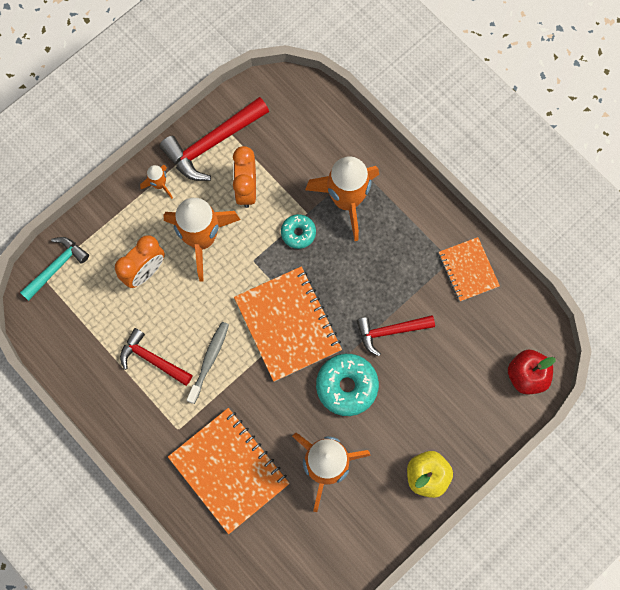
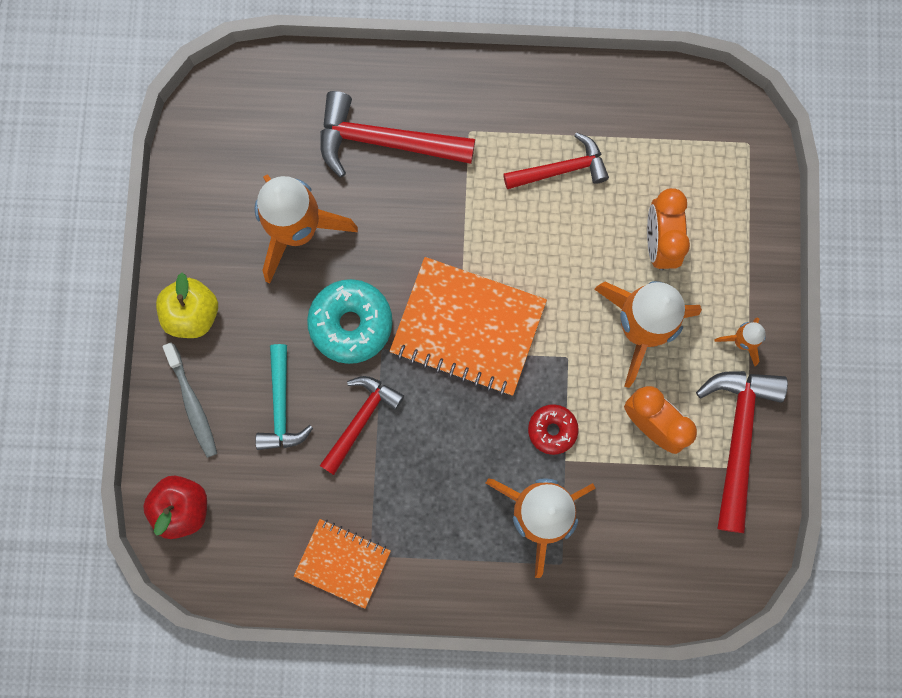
camera: 135 degrees right, 5 degrees up
(57, 267) = (746, 164): turquoise hammer -> turquoise hammer (281, 406)
(209, 360) = (507, 220): grey toothbrush -> grey toothbrush (192, 404)
(229, 470) = (384, 141): orange notebook -> red hammer
(298, 233) = (552, 430): turquoise donut -> red donut

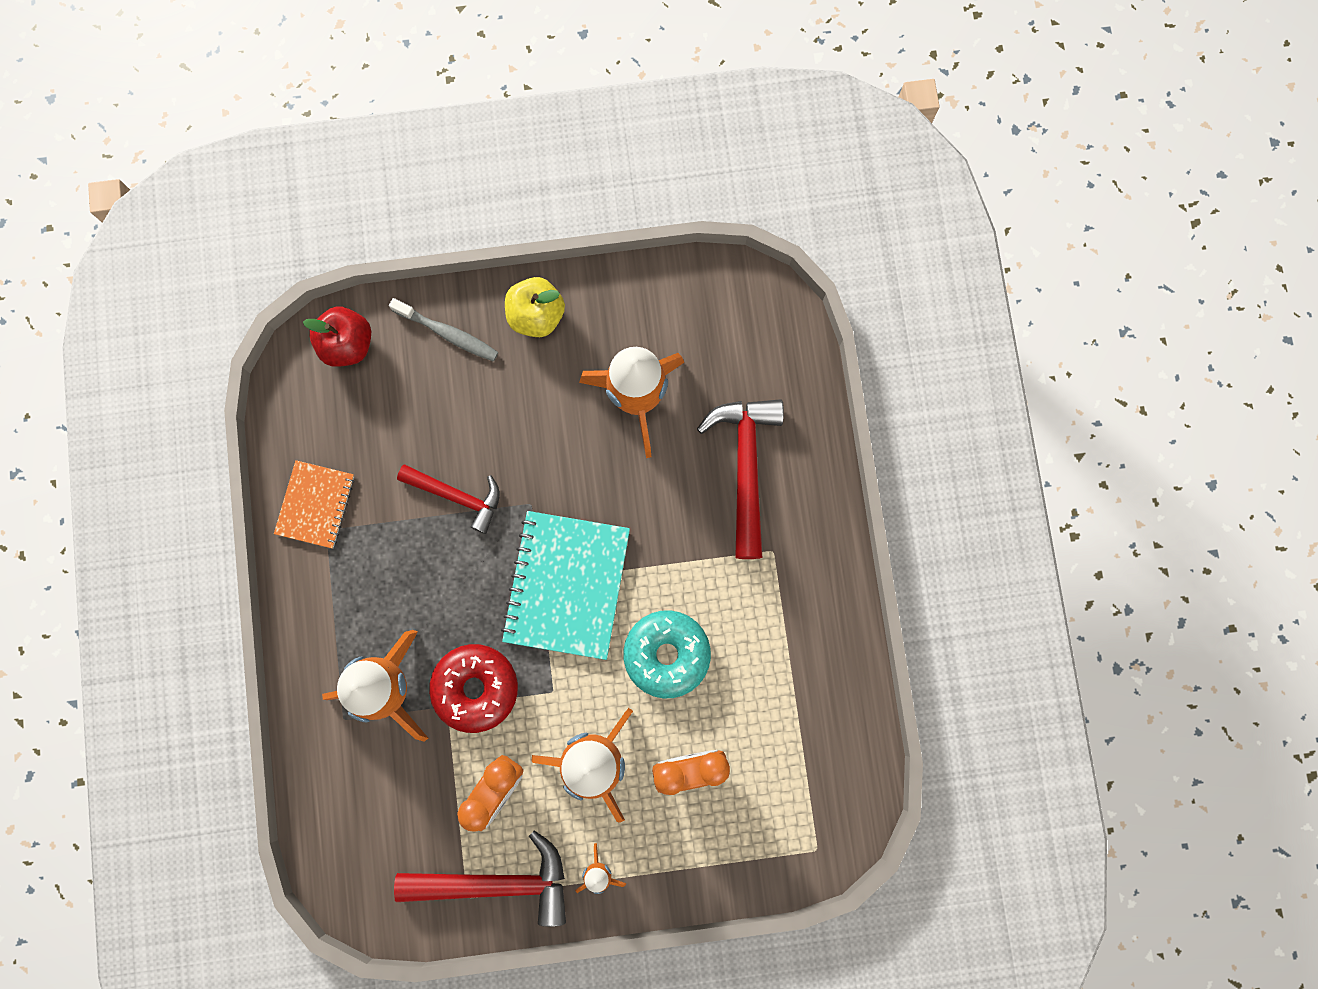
camera: 80 degrees right, 0 degrees up
(192, 404) = (448, 333): grey toothbrush -> grey toothbrush turned 120 degrees counterclockwise
(281, 406) = (458, 417): turquoise hammer -> none
(351, 324) = (551, 469): turquoise donut -> turquoise donut (666, 654)
(468, 327) = (566, 585): orange notebook -> turquoise notebook
(552, 430) = (475, 688): red donut -> red donut, size x1.71
(561, 169) = (750, 653): red hammer -> none

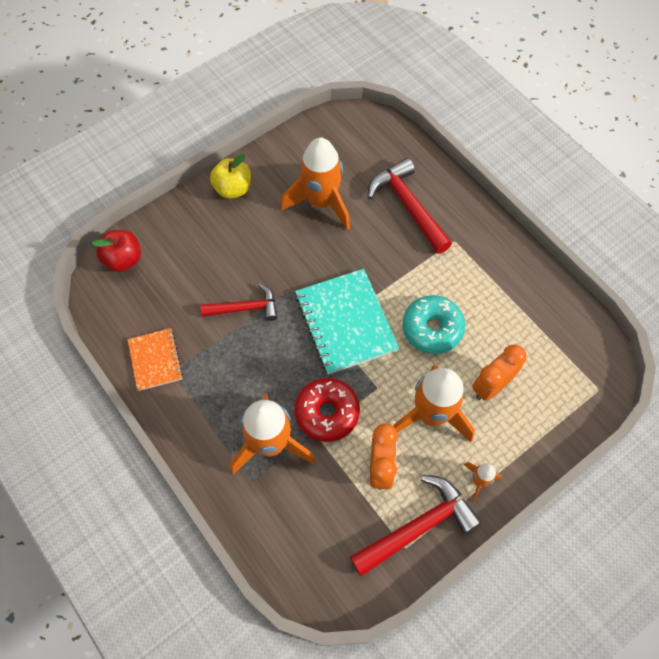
camera: 30 degrees left, 15 degrees down
(448, 333) = (184, 223): grey toothbrush -> none

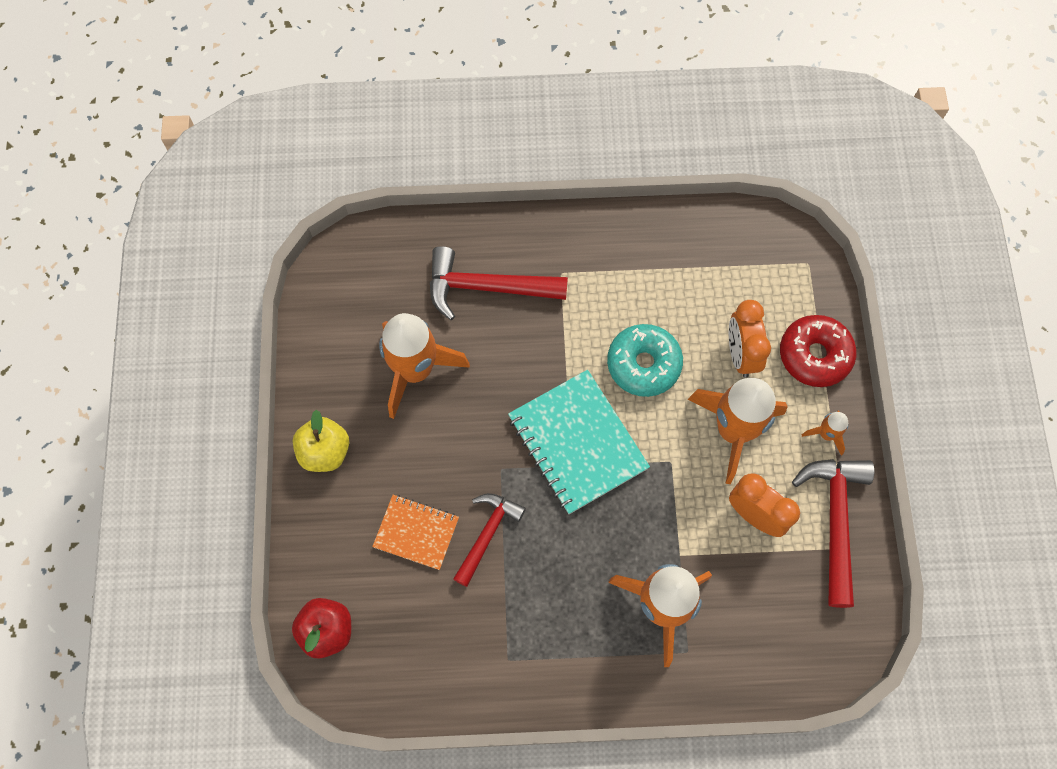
camera: 55 degrees left, 5 degrees up
(155, 360) = (482, 669): orange notebook -> orange notebook (416, 532)
(327, 413) = (664, 528): red donut -> red donut (814, 355)
(345, 322) = (577, 443): turquoise notebook -> turquoise notebook turned 45 degrees clockwise

